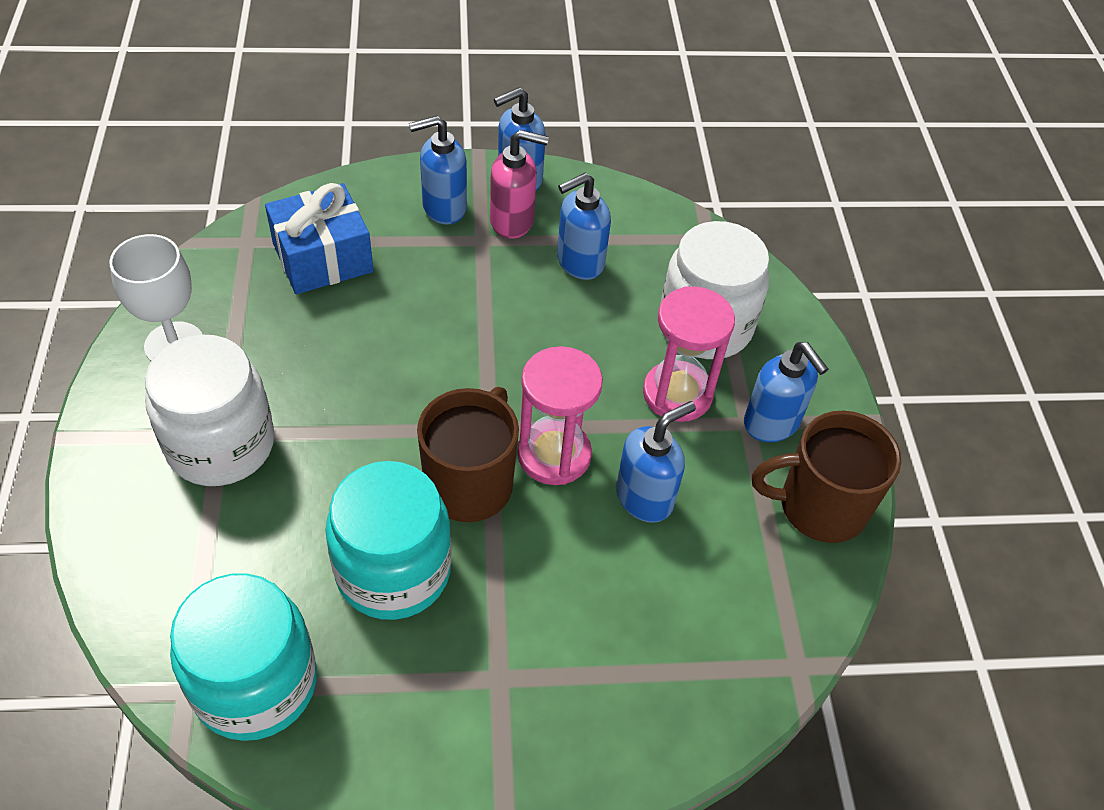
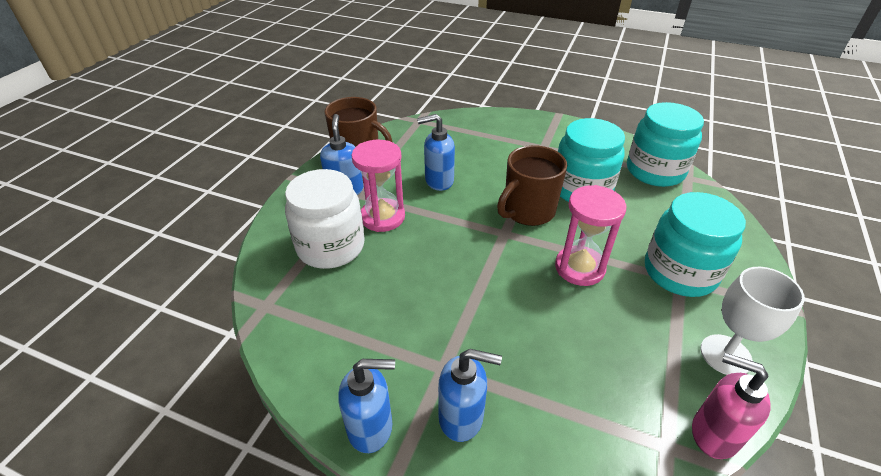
camera: 150 degrees left, 10 degrees down
(221, 445) = (679, 272): white jar -> turquoise jar
(323, 258) = (592, 398): blue gift -> none
(512, 221) = (406, 377): pink soap dispenser -> pink soap dispenser (713, 433)
(554, 455) = (474, 210): pink hourglass -> pink hourglass (579, 268)
(579, 262) = (378, 319): blue soap dispenser -> none

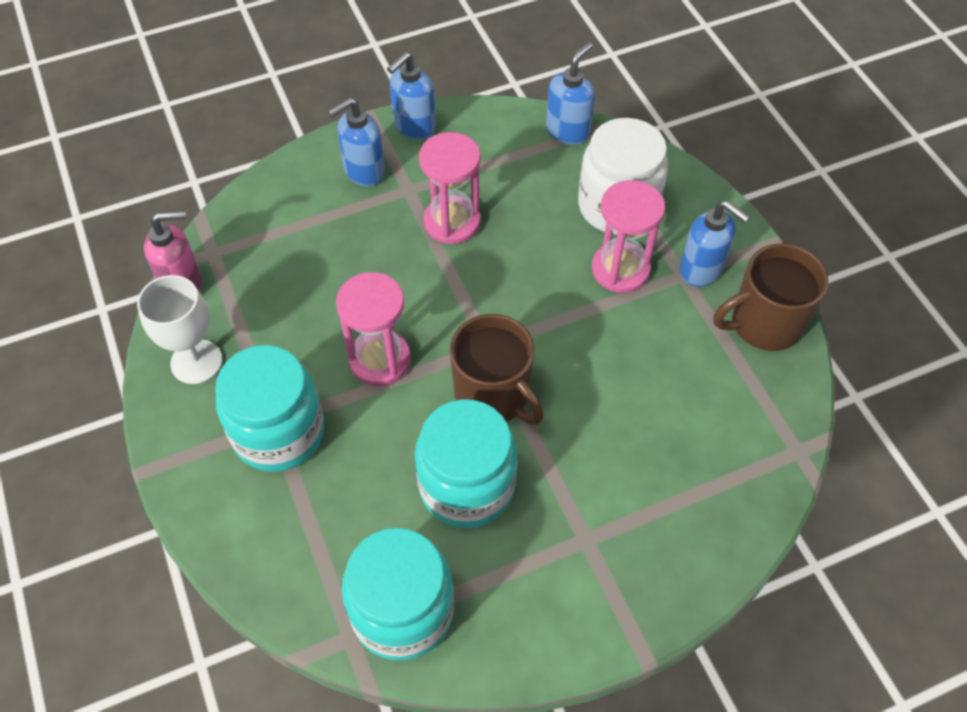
camera: 135 degrees right, 15 degrees up
(438, 181) = (632, 361): blue soap dispenser -> blue soap dispenser (568, 131)
(441, 316) = (452, 222): none -> pink hourglass
(528, 211) = (493, 395): brown mug -> brown mug turned 135 degrees clockwise

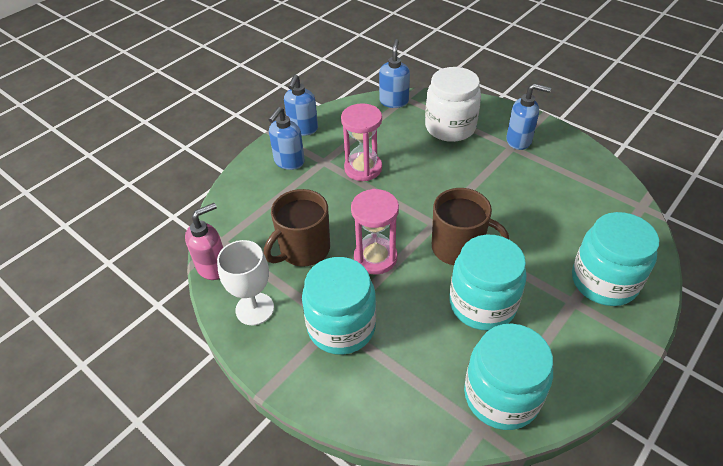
camera: 25 degrees left, 10 degrees down
(620, 269) = (477, 156): pink hourglass -> none
(650, 532) = (604, 281): none -> turquoise jar
(763, 324) = (572, 153): brown mug -> brown mug (303, 250)

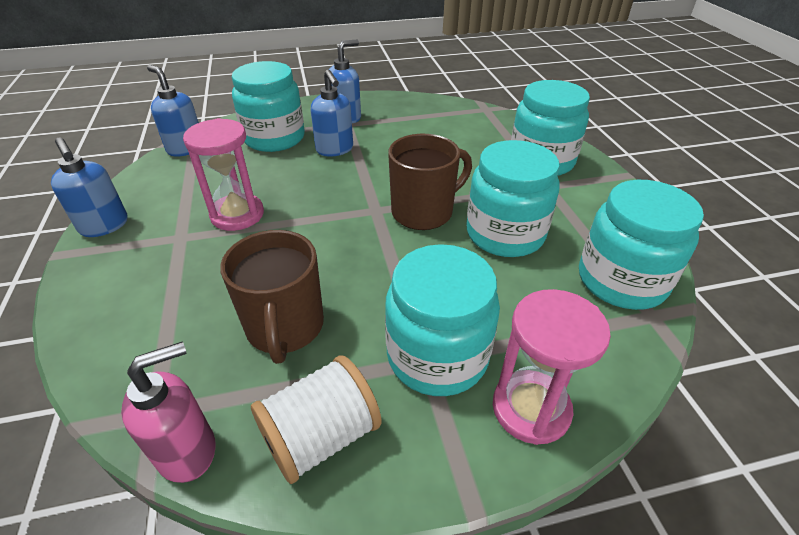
camera: 55 degrees left, 5 degrees down
(213, 267) = (188, 450): pink soap dispenser -> pink soap dispenser turned 60 degrees clockwise
(254, 309) = (321, 436): white goblet -> white spool
(289, 162) = (132, 265): blue soap dispenser -> blue soap dispenser (335, 150)
(375, 257) = (369, 273): pink hourglass -> pink hourglass (531, 408)
(450, 127) = (274, 138): white jar -> turquoise jar

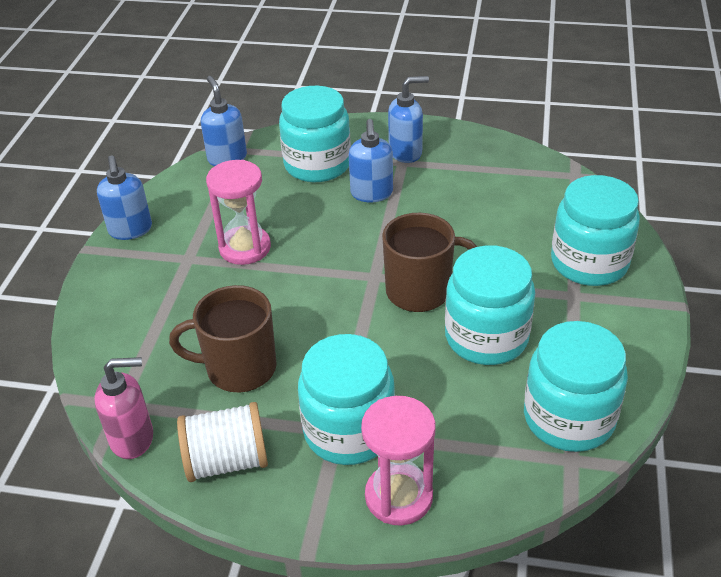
camera: 25 degrees right, 0 degrees up
(285, 327) = (239, 368): brown mug -> brown mug turned 75 degrees clockwise

